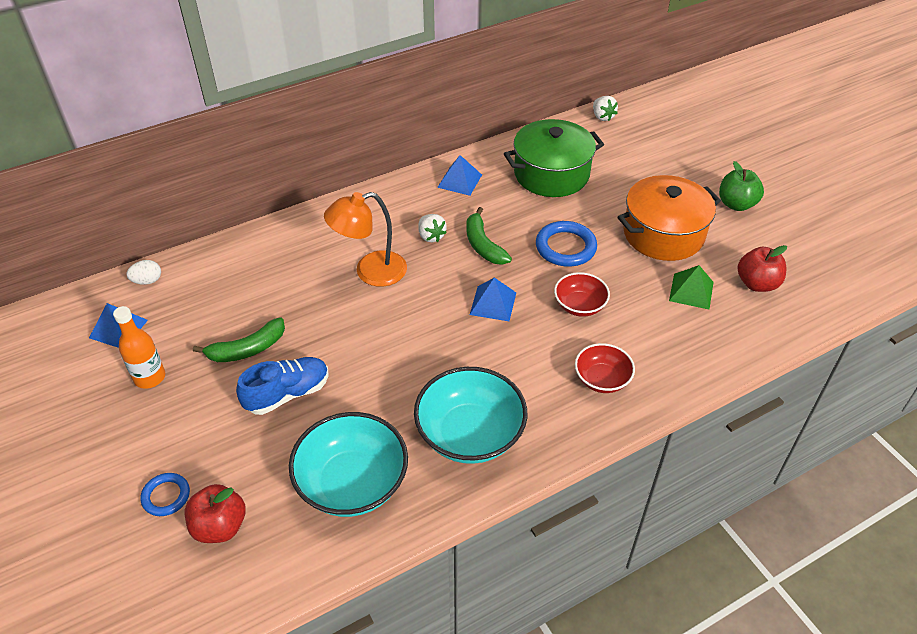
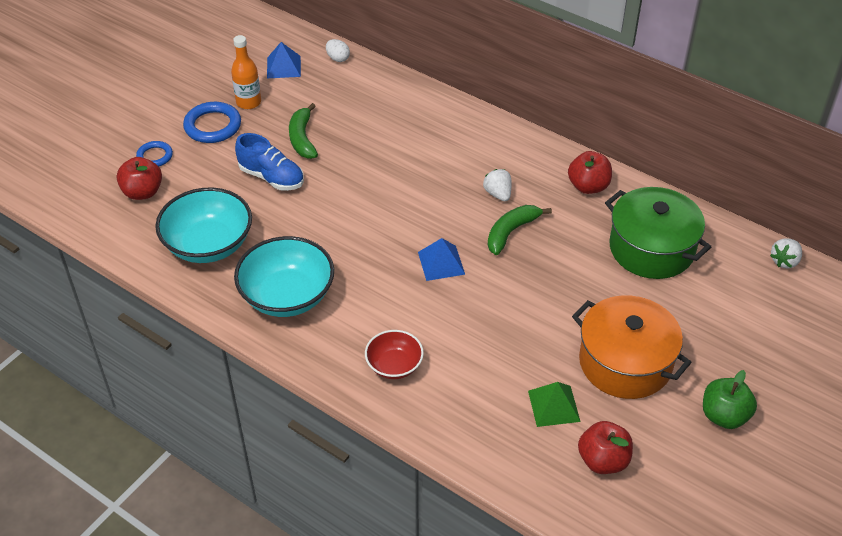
camera: 65 degrees right, 0 degrees up
(247, 349) = (302, 138): green banana -> green banana turned 45 degrees clockwise
(370, 272) = (428, 173): orange lamp -> none
(431, 236) = (498, 194): white strawberry -> white strawberry turned 120 degrees clockwise
(459, 181) = (588, 186): blue pyramid -> red apple
(565, 247) = (549, 291): blue ring -> blue ring (212, 126)
(579, 305) = (477, 324): red bowl -> none

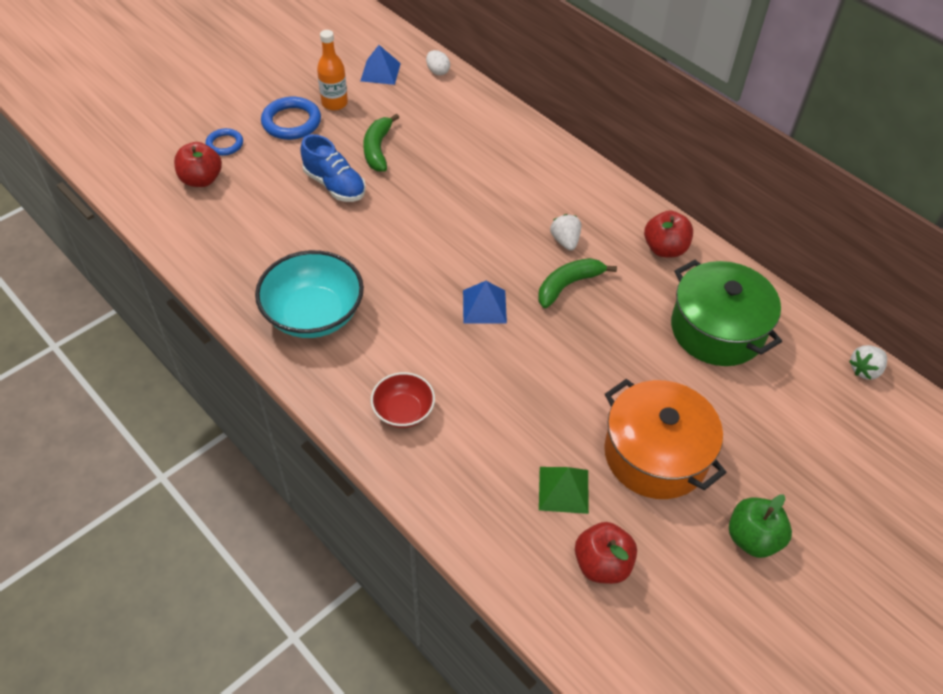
camera: 10 degrees right, 5 degrees up
(208, 245) = (250, 245): turquoise bowl -> none

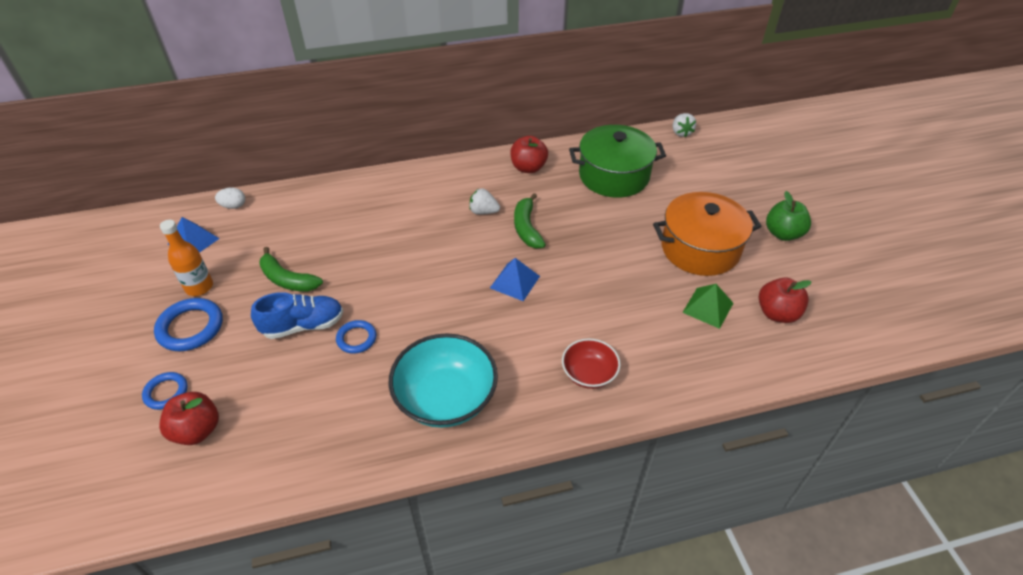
camera: 60 degrees left, 5 degrees down
(342, 225) = (356, 338): none -> blue ring

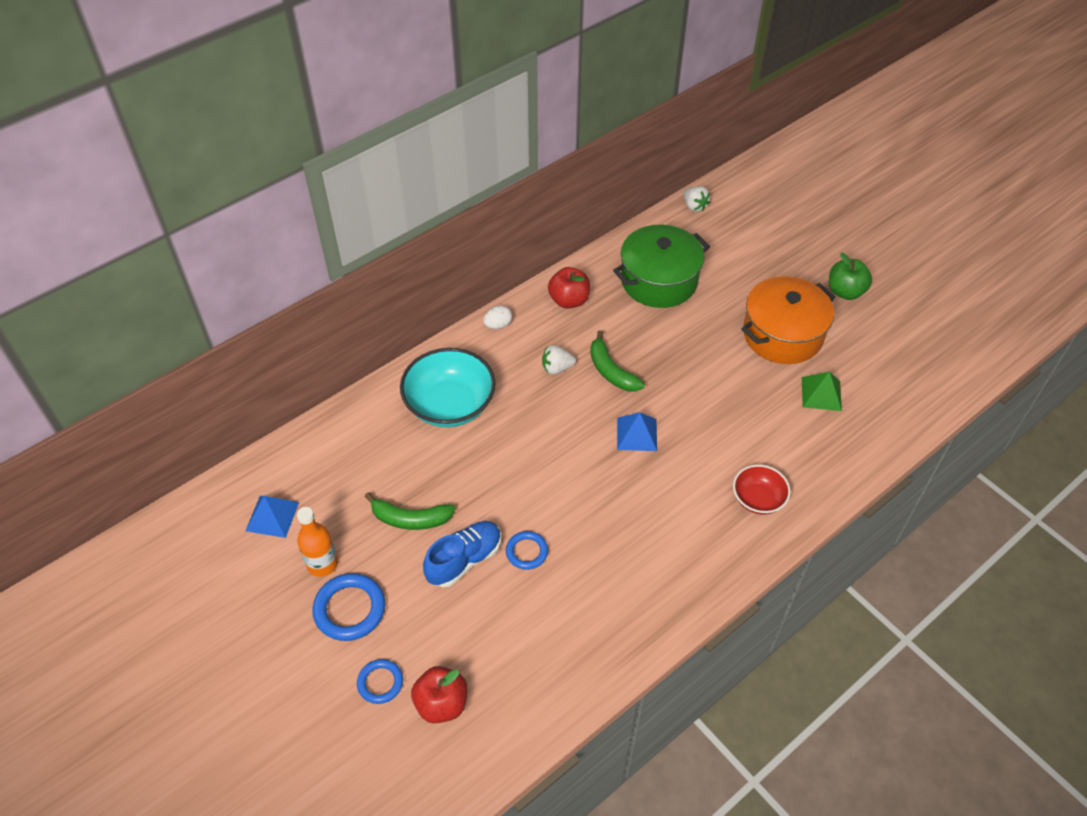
camera: 25 degrees left, 5 degrees up
(233, 206) = (284, 459): white egg -> white egg (498, 325)
(446, 398) = (649, 574): turquoise bowl -> turquoise bowl (450, 405)
(777, 313) = (880, 377): red apple -> none

